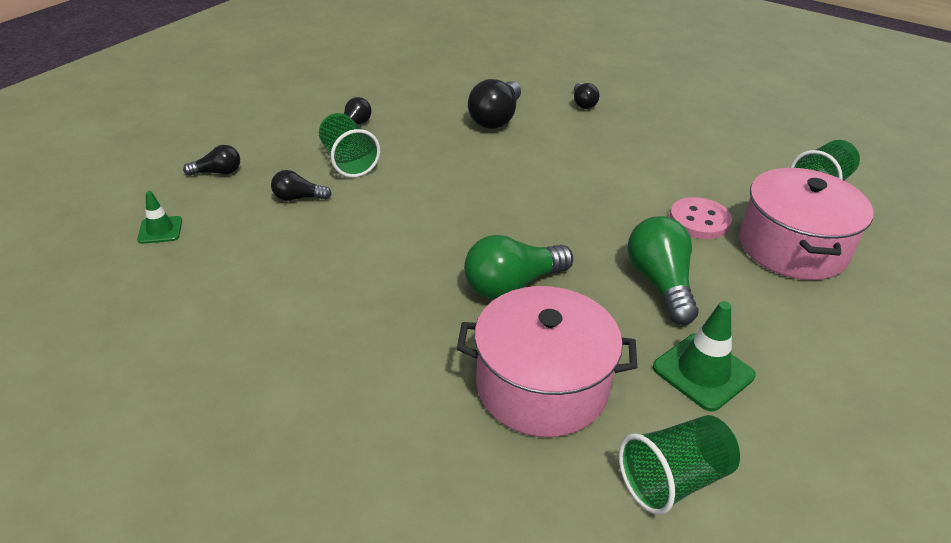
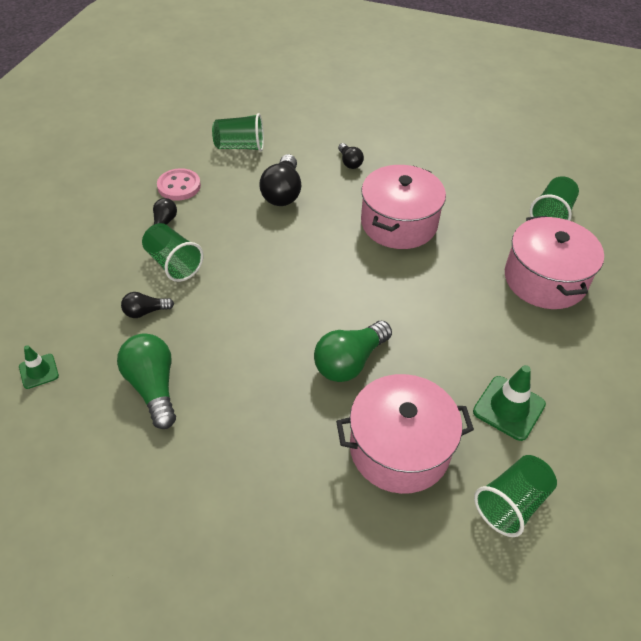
camera: 15 degrees left, 10 degrees up
(218, 172) = (63, 299): black light bulb -> none
(465, 74) = (240, 147): none -> green cup
(622, 165) = (399, 223): none -> pink pot
(660, 283) = (458, 335): green light bulb -> green light bulb (153, 387)
(699, 220) = (472, 268): pink button -> pink button (179, 186)

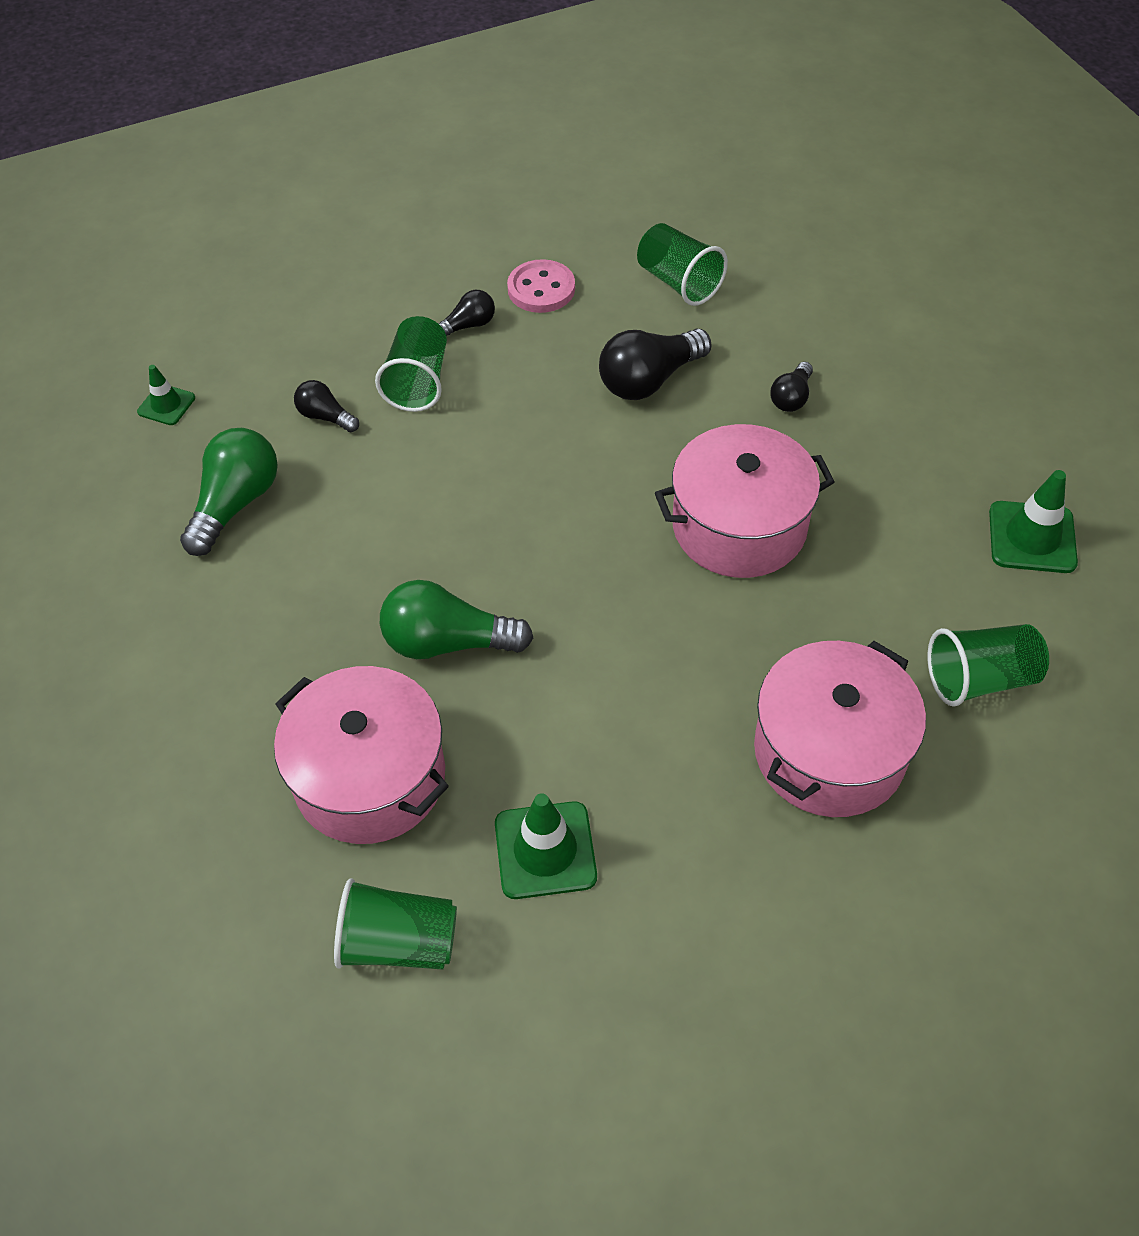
camera: 50 degrees right, 5 degrees up
(499, 155) = (1032, 537): none -> green traffic cone

